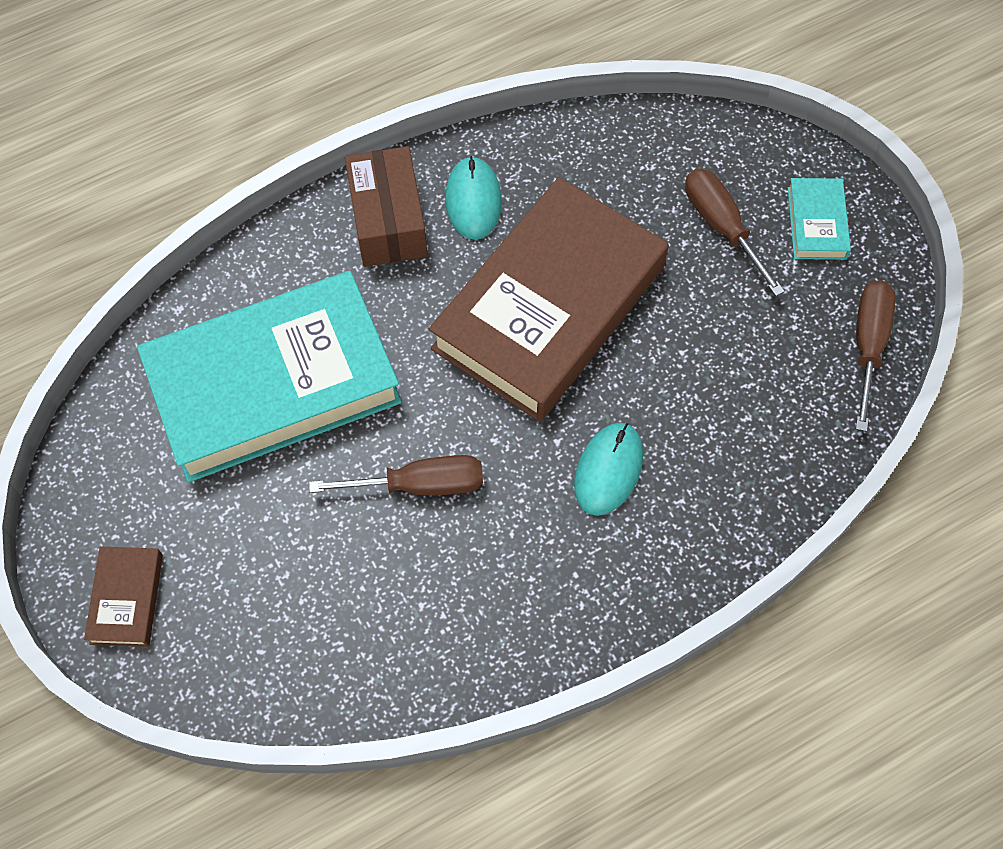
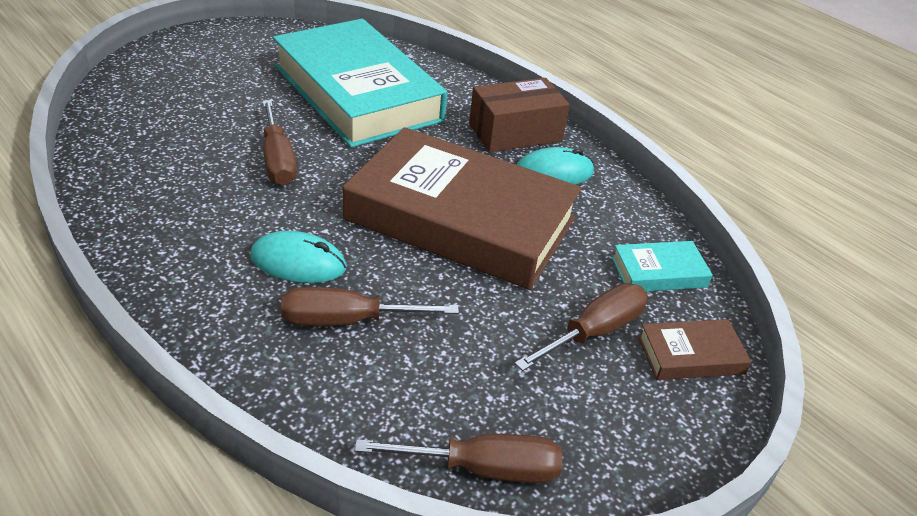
camera: 75 degrees right, 25 degrees down
(127, 599) = (188, 52): brown book -> brown book (691, 355)
(696, 430) = (348, 320): none -> brown screwdriver
(816, 223) = (634, 414): turquoise book -> turquoise book (659, 272)

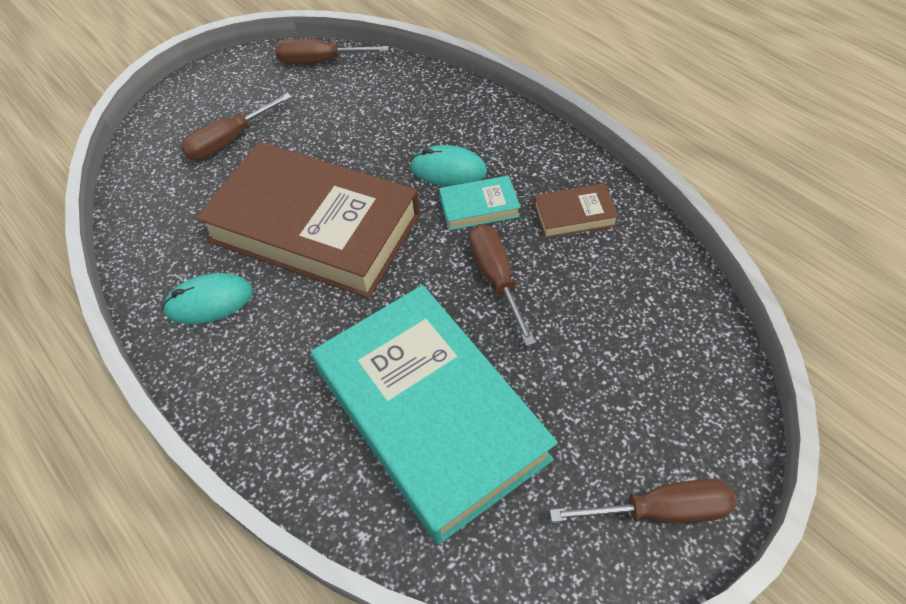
camera: 175 degrees left, 15 degrees up
(348, 320) = (403, 130): brown screwdriver -> brown screwdriver (660, 510)
(515, 133) = (236, 363): brown box -> none
(659, 272) = (155, 195): turquoise book -> turquoise book (479, 207)
(691, 355) = (166, 132): brown book -> brown book (574, 215)

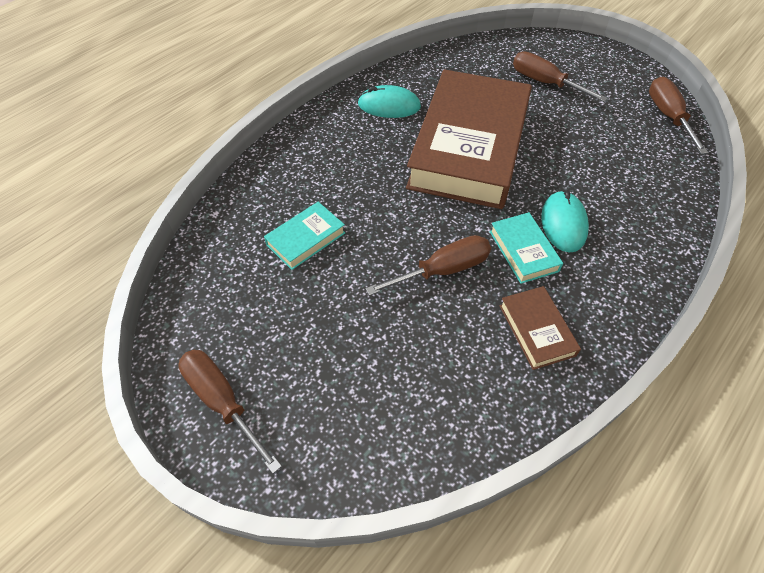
camera: 80 degrees right, 0 degrees up
(209, 301) = (389, 106): turquoise mouse -> turquoise mouse turned 60 degrees counterclockwise
(430, 414) = (306, 239): turquoise book -> turquoise book, size x0.40
(660, 510) = (222, 402): brown screwdriver -> brown screwdriver turned 150 degrees clockwise

